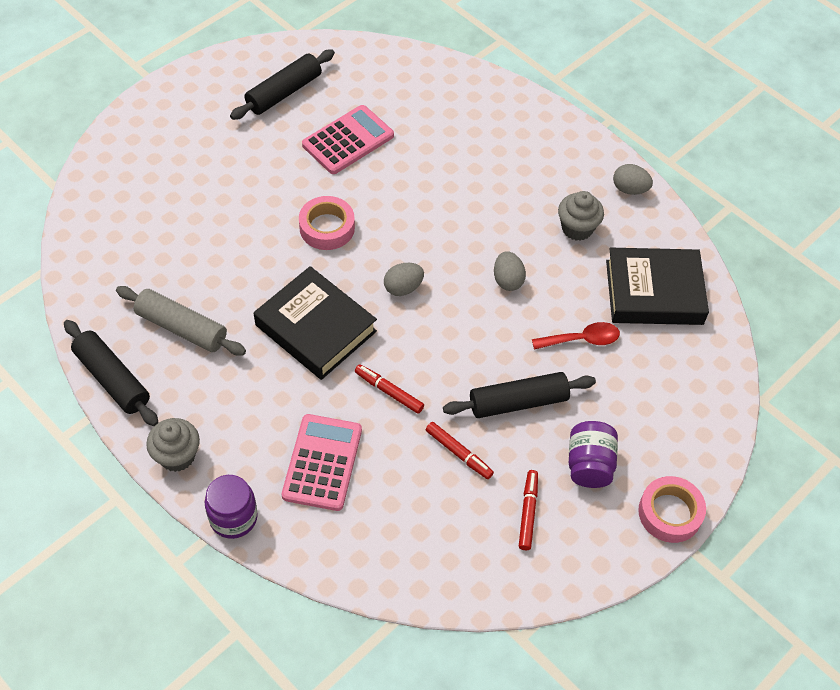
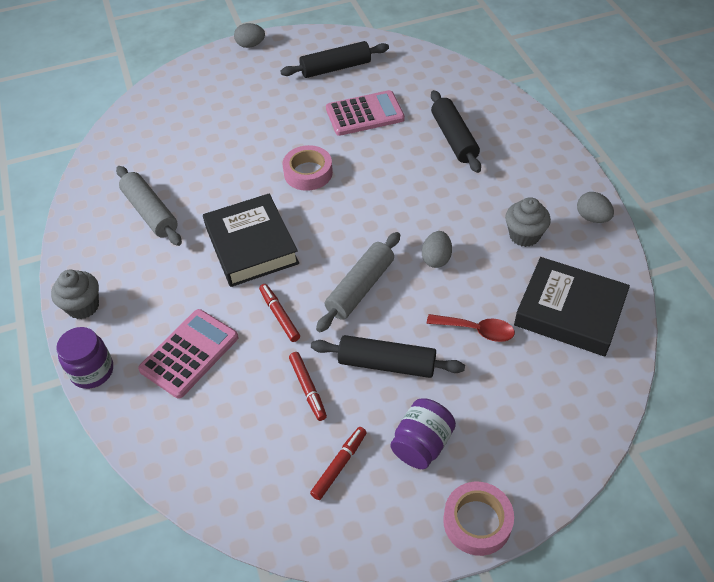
camera: 30 degrees right, 5 degrees down
(112, 379) = (76, 233): black rolling pin -> black rolling pin (454, 138)
(403, 288) = (342, 237): grey egg -> grey egg (250, 45)
(451, 335) = (360, 288): none -> grey rolling pin

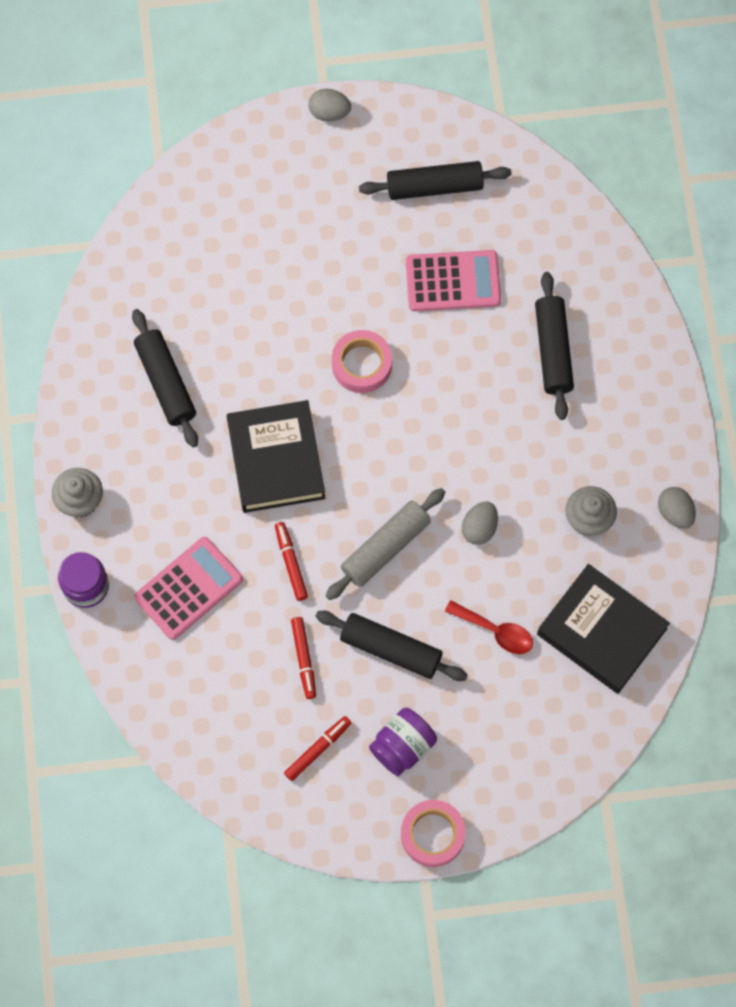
camera: 10 degrees right, 20 degrees up
(150, 212) = (166, 382): grey rolling pin -> black rolling pin

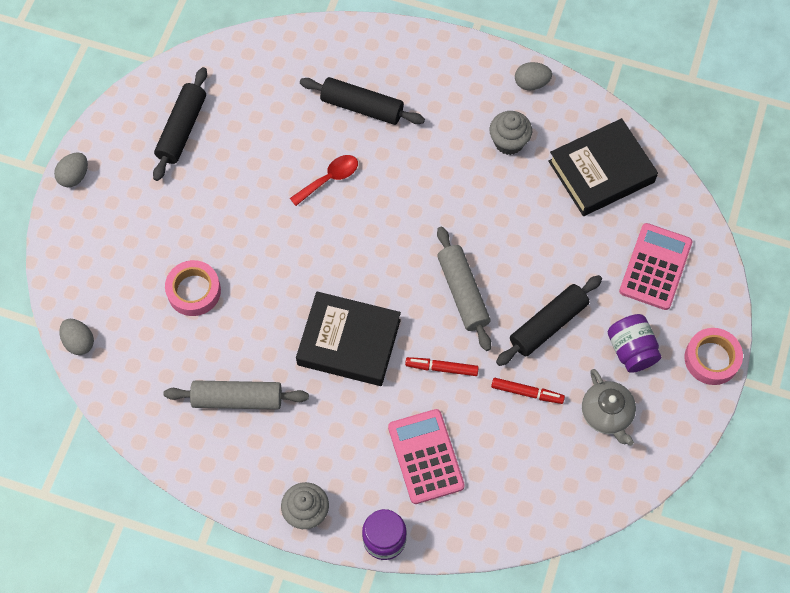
camera: 65 degrees left, 5 degrees down
(166, 382) = (237, 399): black rolling pin -> grey rolling pin
(318, 749) = (607, 414): red marker -> grey teapot
(361, 364) = (301, 244): pink tape -> pink tape (194, 291)
(453, 281) = (268, 150): pink calculator -> pink calculator (655, 267)
(479, 528) = (479, 219): grey egg -> grey egg (79, 342)
(495, 631) = (568, 243): red spoon -> red spoon (329, 179)

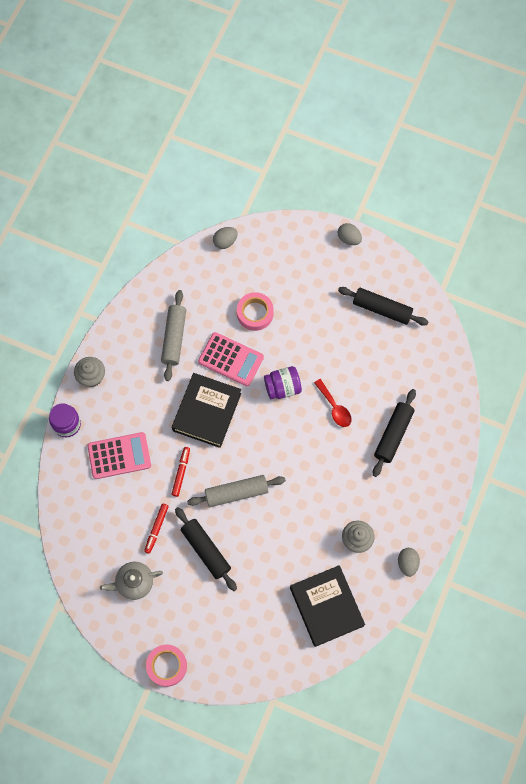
camera: 95 degrees right, 5 degrees up
(631, 350) = (180, 607): purple jar -> purple jar (282, 387)
(655, 267) = (243, 636): pink calculator -> pink calculator (231, 359)

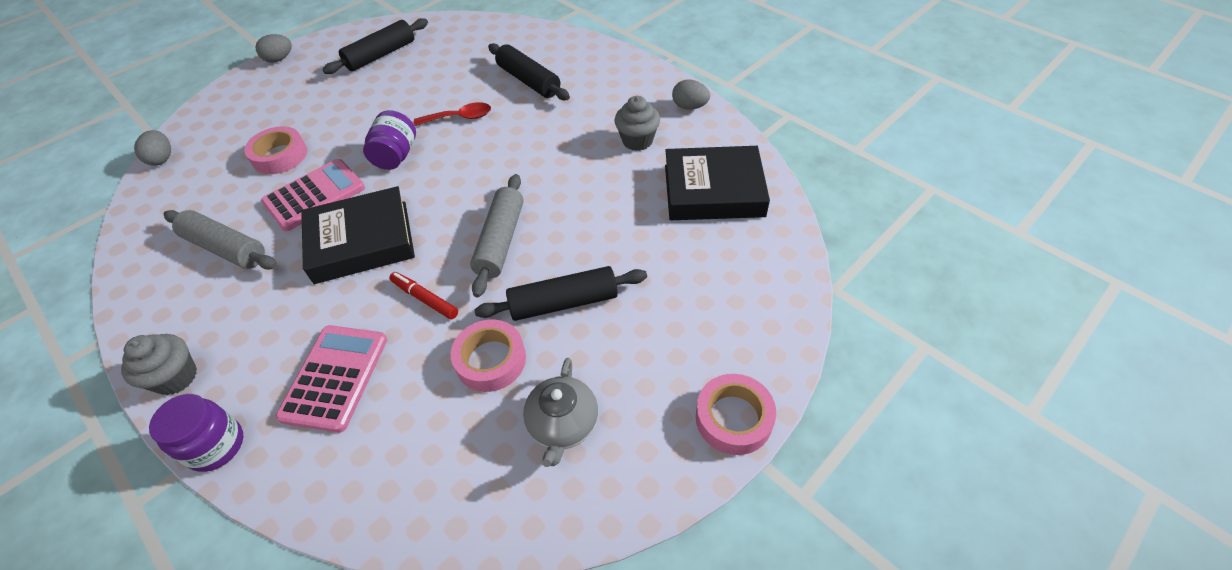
camera: 65 degrees left, 20 degrees down
(156, 529) = (491, 360): red marker -> pink tape
(207, 412) = (361, 241): black book -> black book turned 60 degrees counterclockwise

